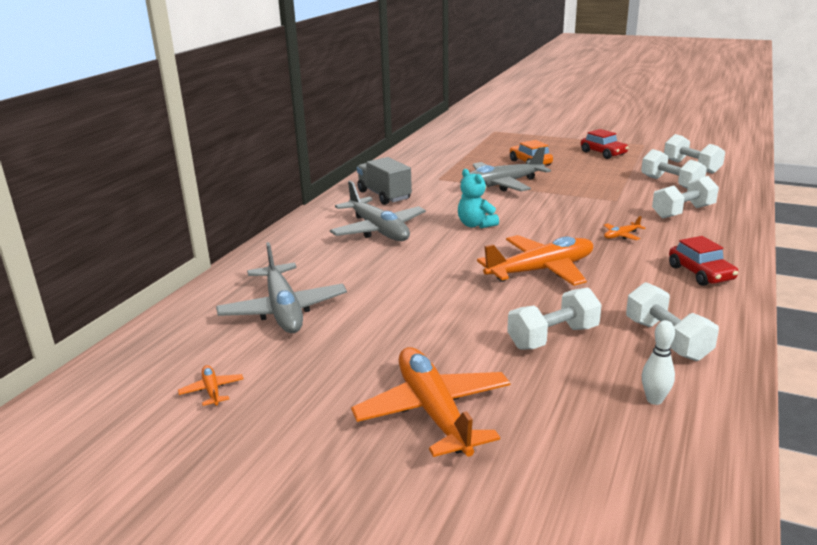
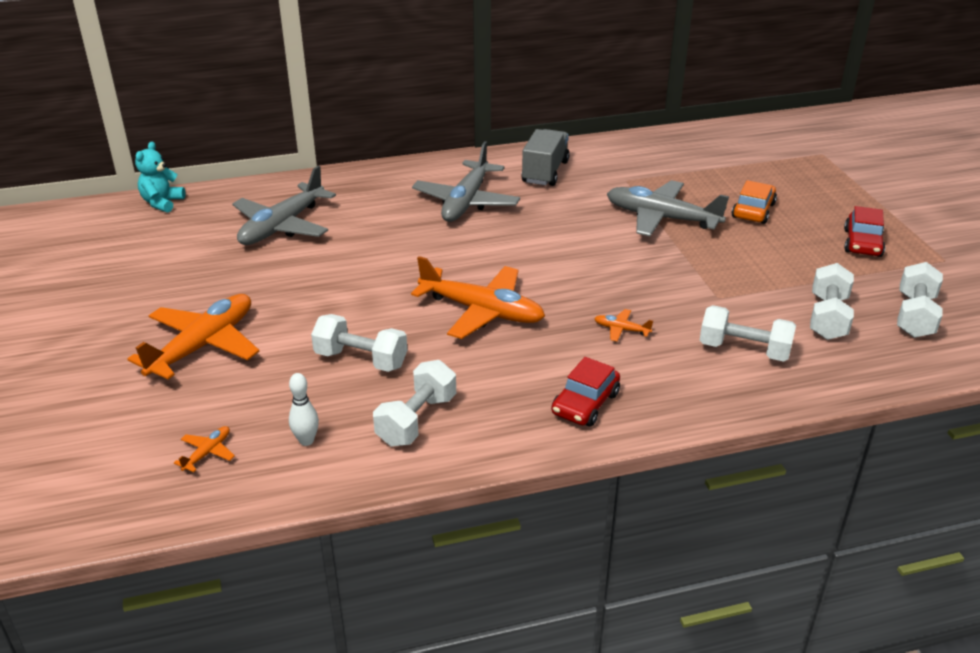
camera: 50 degrees right, 10 degrees up
(212, 390) = (156, 252): orange plane -> orange plane (207, 453)
(475, 225) = (540, 242): turquoise teddy bear -> turquoise teddy bear (162, 203)

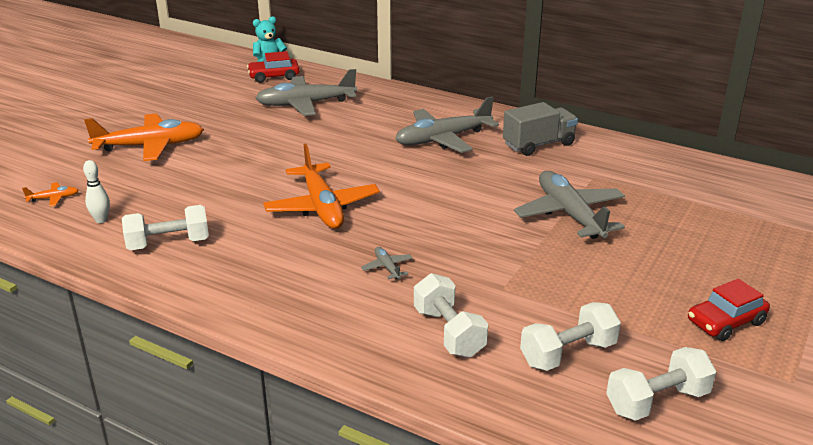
camera: 45 degrees right, 5 degrees down
(361, 359) = (205, 195): white dumbbell -> none
(585, 403) = (273, 295): red car -> red car (274, 76)
(621, 329) = (387, 267): orange plane -> grey plane
(753, 210) = (665, 247): orange car -> none

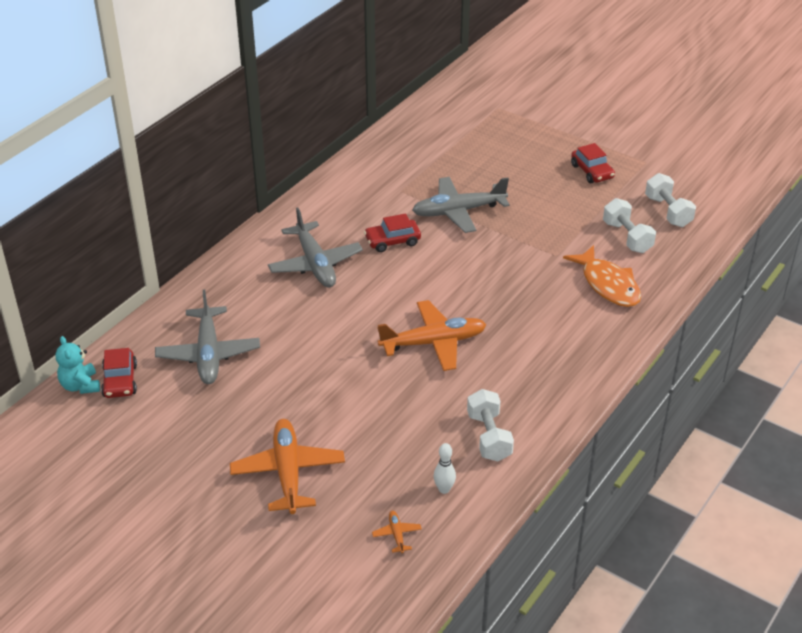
camera: 85 degrees left, 10 degrees up
(387, 267) = (529, 309): grey plane -> none
(448, 332) = (608, 284): white dumbbell -> orange fish
(495, 176) = (392, 241): none -> red car
(538, 145) = (338, 210): grey truck -> none

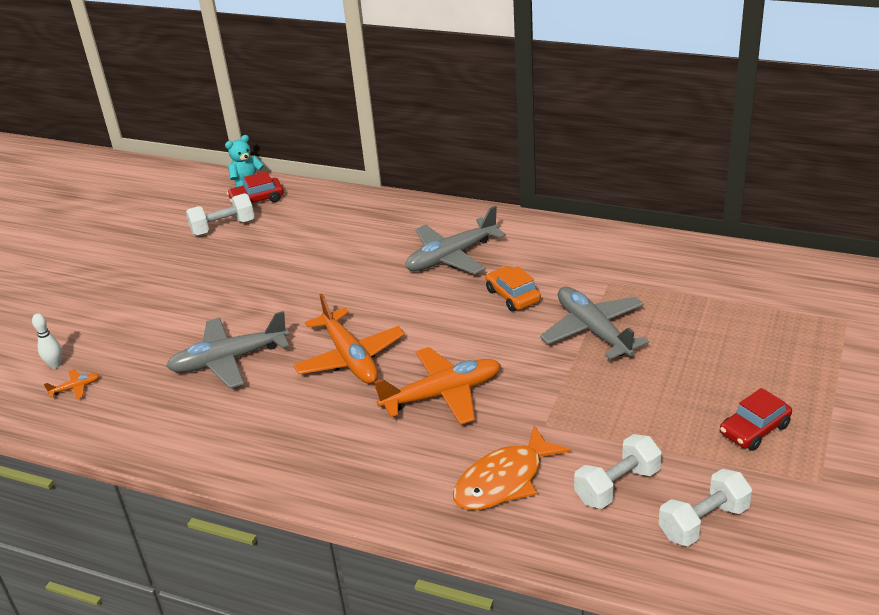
camera: 80 degrees right, 5 degrees down
(208, 354) = (300, 231): grey plane -> grey plane (229, 360)
(288, 472) = (153, 309): orange plane -> orange plane (442, 394)
(392, 241) = (513, 296): red car -> orange car
(444, 489) = (133, 406): white bowling pin -> white bowling pin (55, 365)
(489, 437) = (210, 424): white dumbbell -> white dumbbell (223, 227)

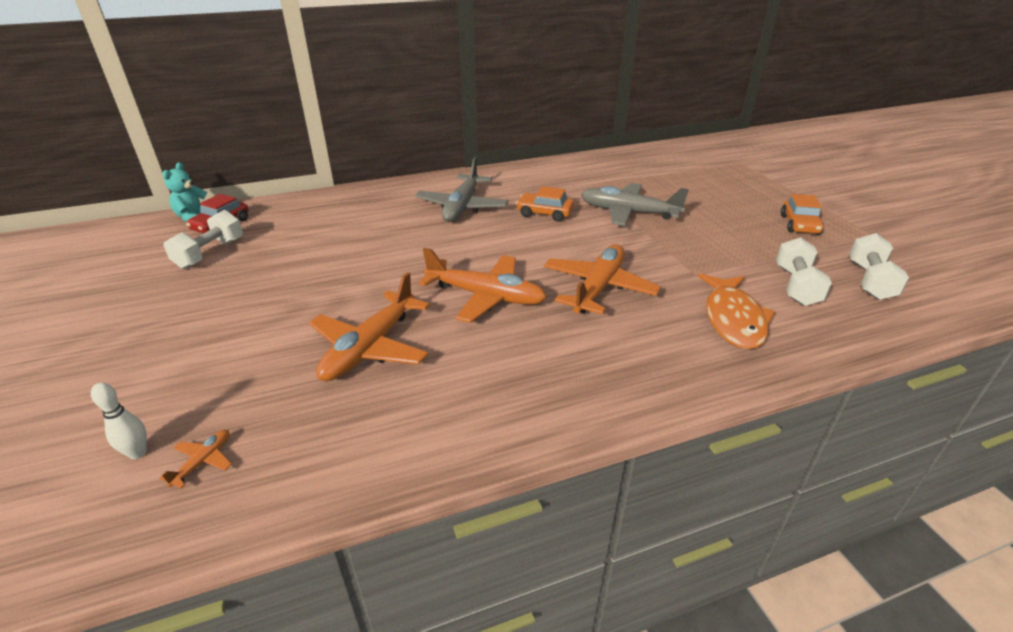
camera: 45 degrees left, 0 degrees up
(229, 360) = (370, 347): grey plane -> orange plane
(754, 429) = (799, 224): red car -> orange car

